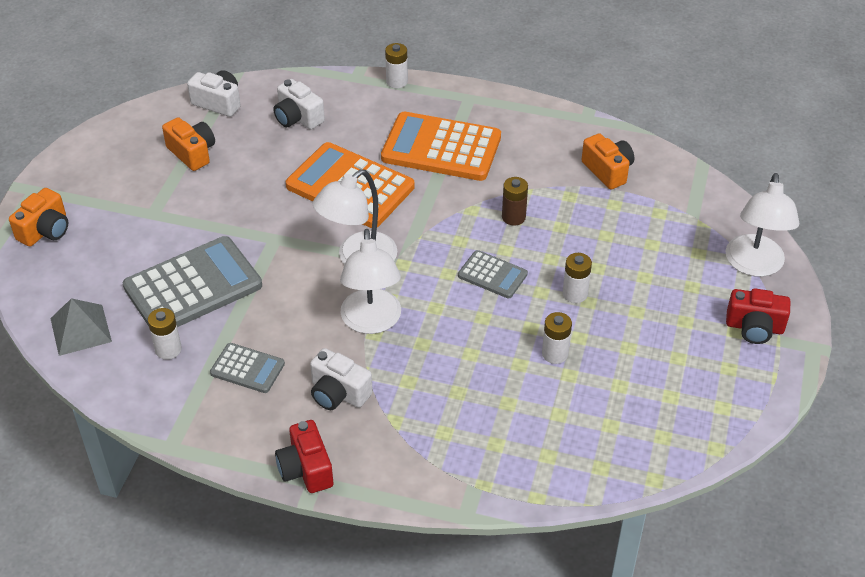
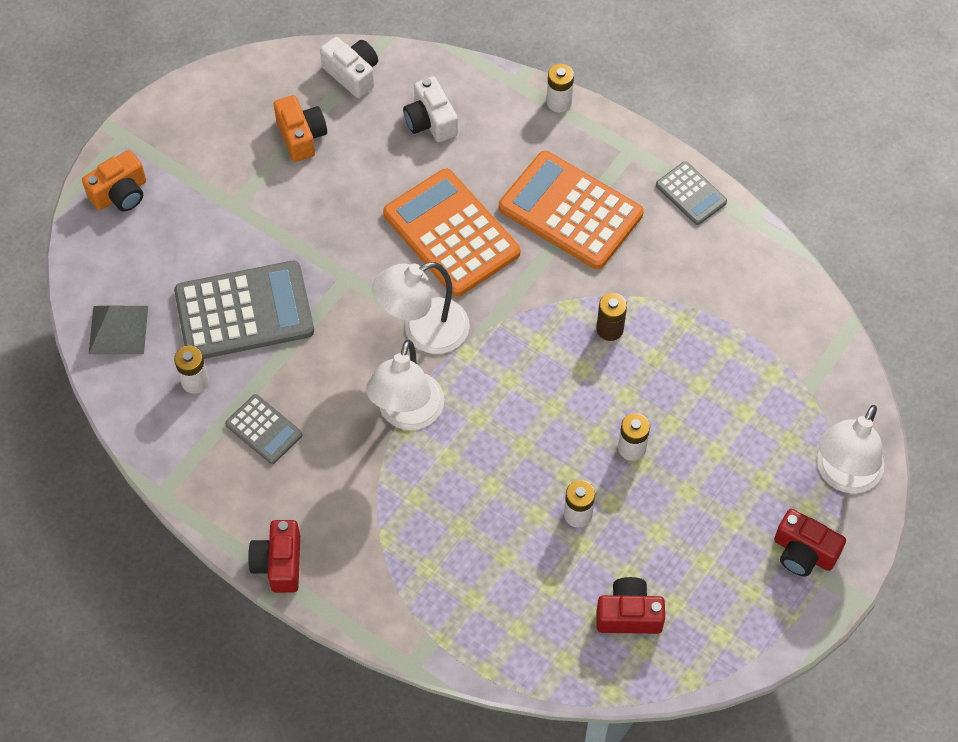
camera: 20 degrees right, 15 degrees up
(338, 393) = (342, 488): white camera -> none
(492, 275) = (555, 396): grey calculator -> grey calculator (691, 194)
(608, 171) = (741, 299): orange camera -> none
(637, 415) = (628, 614): none -> red camera

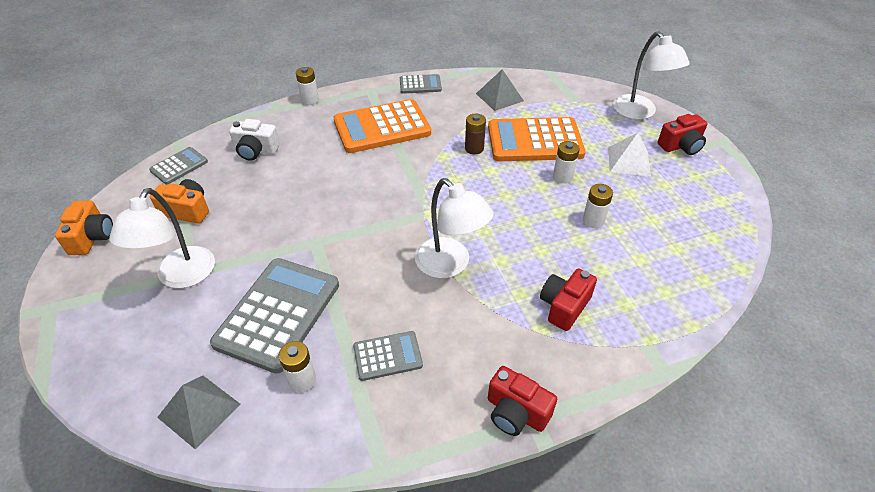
camera: 55 degrees left, 15 degrees down
(120, 193) = (89, 338): orange camera -> orange camera (92, 237)
(352, 74) = (179, 166): white camera -> grey calculator
(423, 332) = (396, 226): white lamp -> white lamp (181, 277)
(451, 233) = (340, 179): orange calculator -> orange calculator (534, 141)
(628, 614) = (684, 233): red camera -> red camera (564, 306)
(721, 506) = (629, 161): none -> white pyramid
(740, 296) = (499, 97): none -> grey pyramid

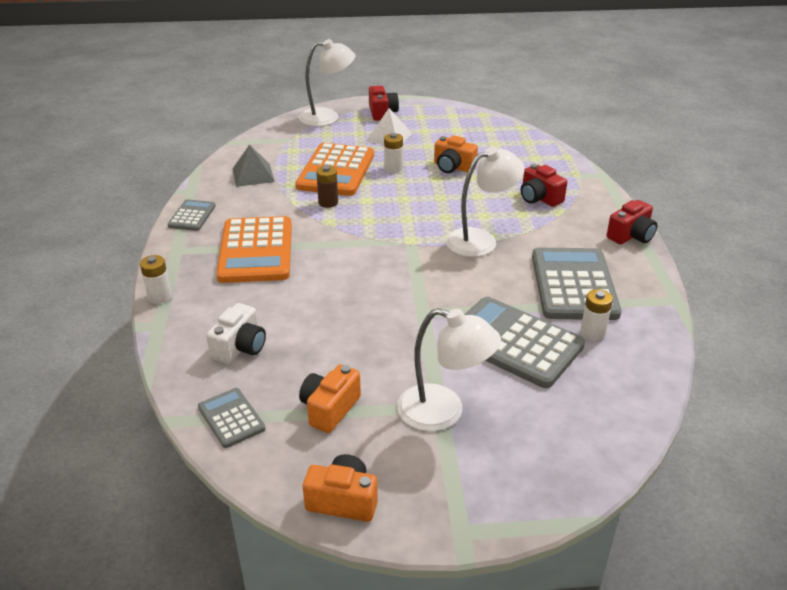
camera: 75 degrees left, 10 degrees down
(199, 410) = (619, 396): grey pyramid -> none
(387, 356) = (574, 285): grey calculator -> grey calculator, size x1.96
(593, 220) = (453, 167): white battery -> orange camera

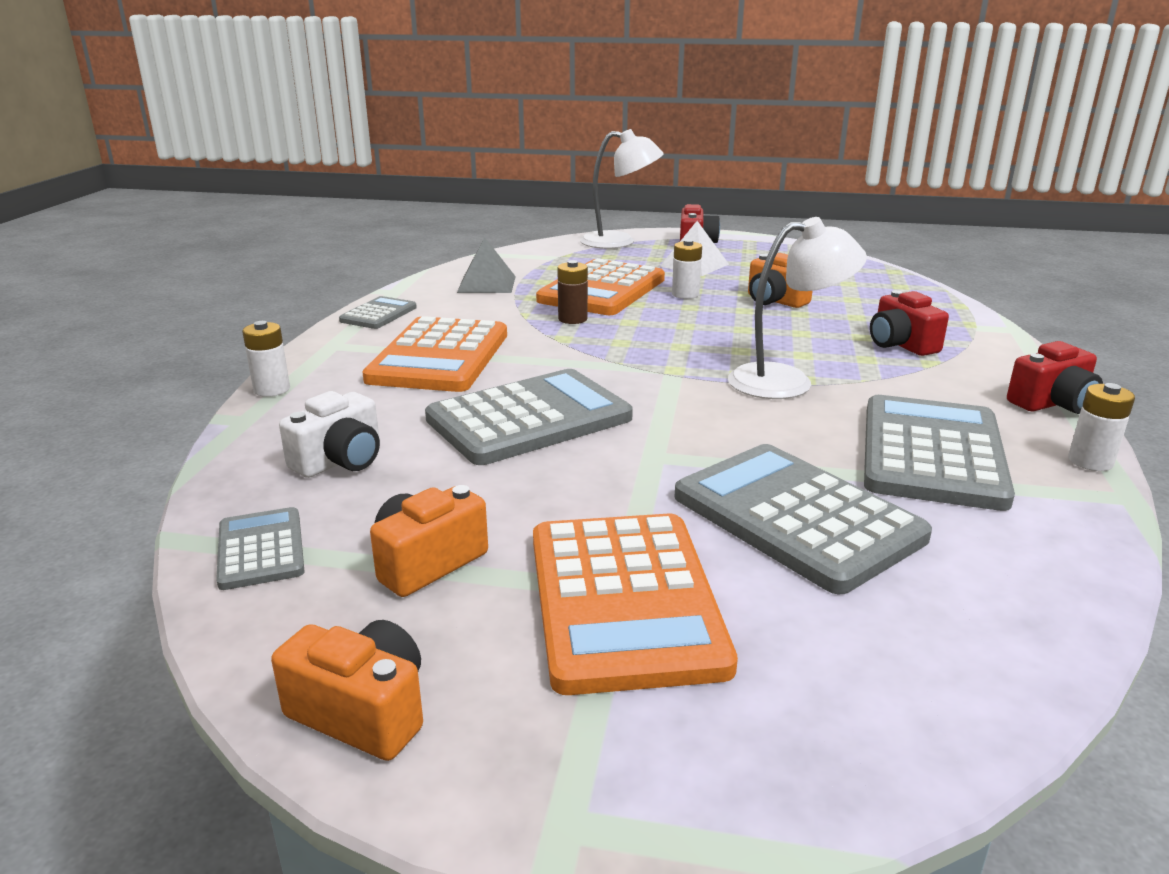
camera: 15 degrees right, 10 degrees down
(339, 295) = (529, 419): none -> grey calculator
(443, 412) = (624, 600): white lamp -> orange calculator
(592, 333) = (952, 523): white battery -> white battery (1090, 461)

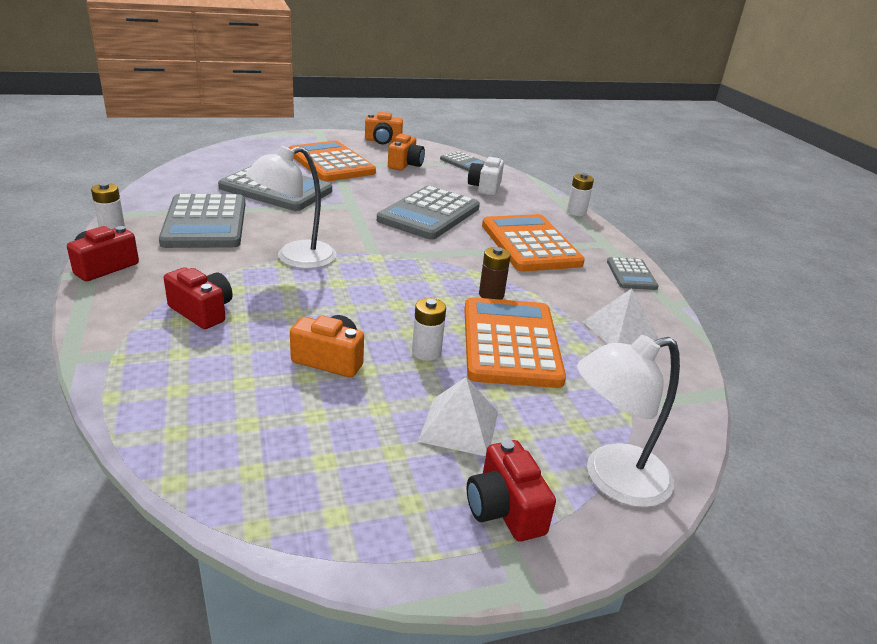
camera: 150 degrees right, 5 degrees up
(486, 284) = (620, 330): grey pyramid -> white pyramid

